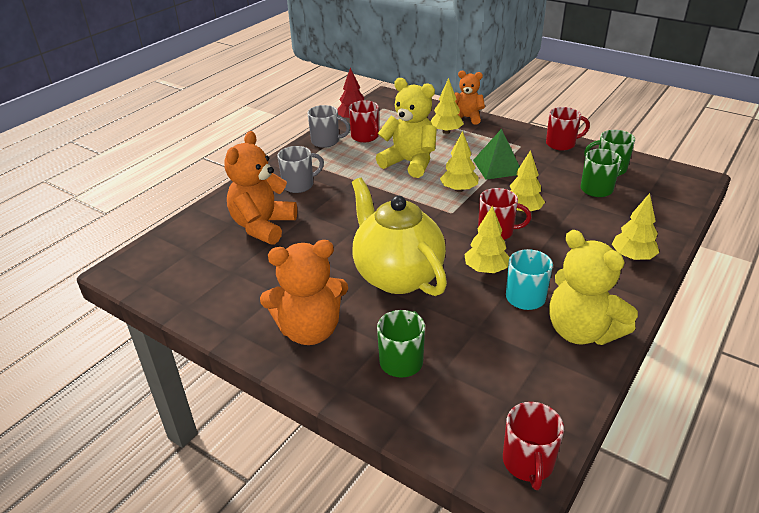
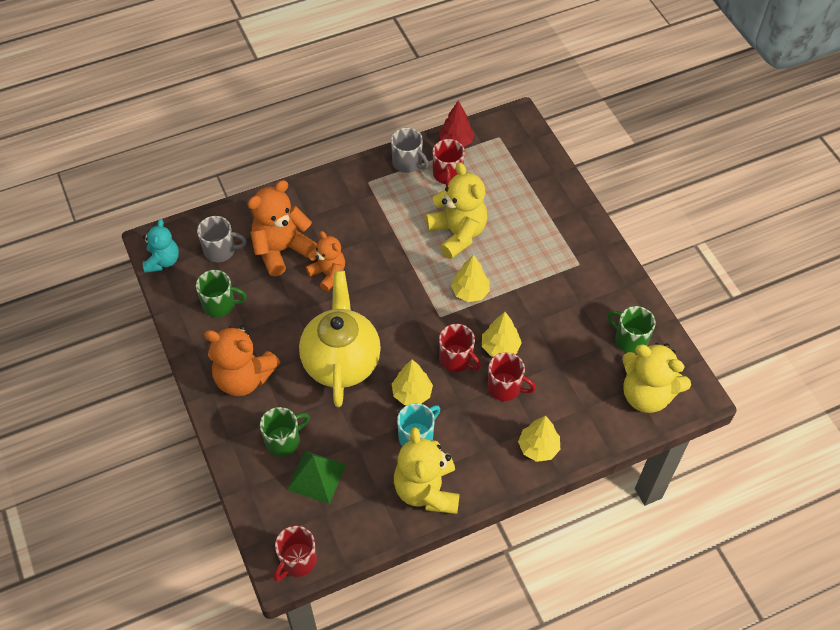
camera: 30 degrees right, 20 degrees up
(141, 279) = (163, 261): none -> turquoise teddy bear
(299, 185) = (343, 213): grey mug -> grey mug (220, 250)
(446, 132) = (528, 206): yellow tree -> none
(467, 118) = (566, 195): orange teddy bear -> orange teddy bear (328, 274)
(497, 167) = (530, 281): green pyramid -> green pyramid (316, 476)
(561, 144) = (620, 282): red mug -> red mug (505, 387)
(597, 189) = (591, 358): green mug -> green mug (220, 304)
(662, 192) = (646, 394): none -> yellow teddy bear

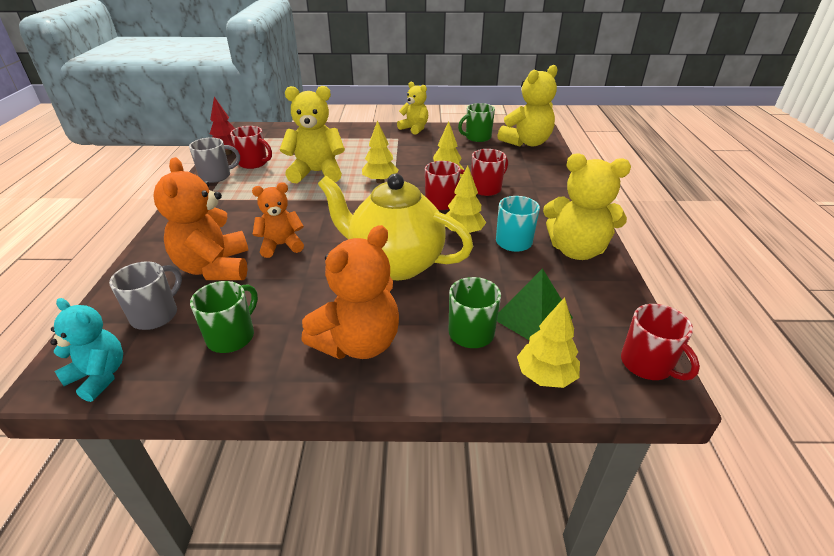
camera: 65 degrees left, 20 degrees down
(538, 447) = (553, 189): yellow tree -> yellow tree (545, 376)
(616, 269) = (414, 128): none -> yellow teddy bear

